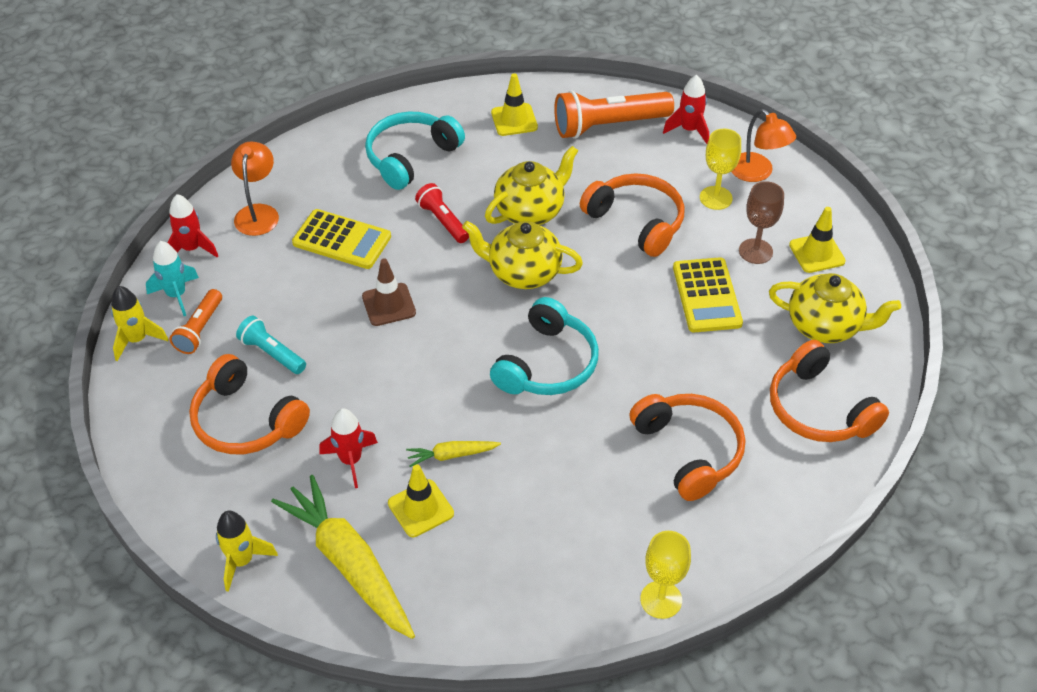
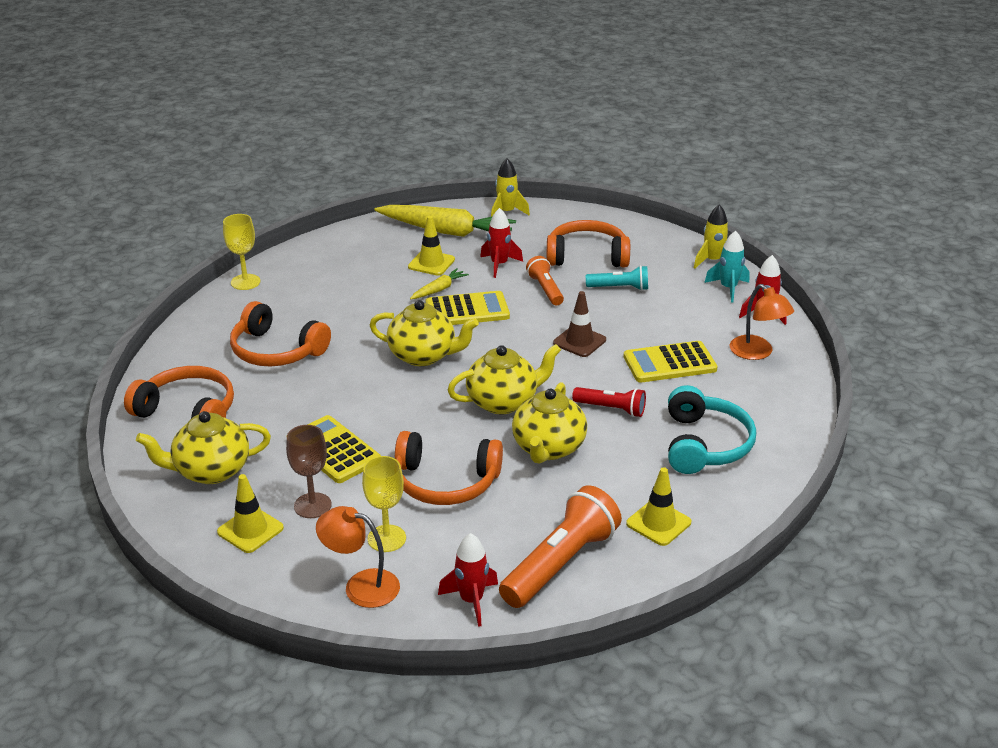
camera: 145 degrees right, 15 degrees down
(200, 329) = (683, 280): orange flashlight -> orange flashlight (545, 289)
(451, 405) = (467, 310): none -> yellow calculator
(547, 364) = (423, 356): turquoise headphones -> yellow teapot

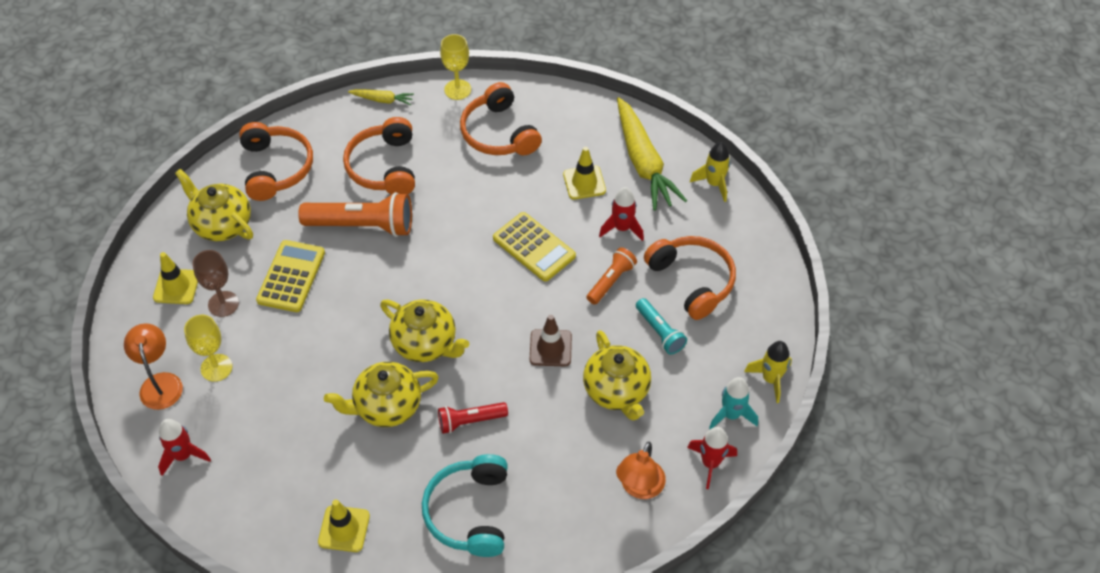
camera: 55 degrees right, 20 degrees up
(423, 356) = (447, 257): yellow teapot -> yellow teapot (617, 391)
(439, 289) = (549, 211): yellow carrot -> yellow carrot (382, 100)
(445, 482) = (300, 365): orange headphones -> orange headphones (498, 133)
(560, 563) = (256, 488): orange flashlight -> orange flashlight (362, 225)
(611, 409) = (470, 421): red flashlight -> red flashlight turned 90 degrees clockwise
(669, 363) = (569, 429): yellow calculator -> none
(705, 444) = (469, 512): turquoise headphones -> turquoise headphones turned 120 degrees clockwise

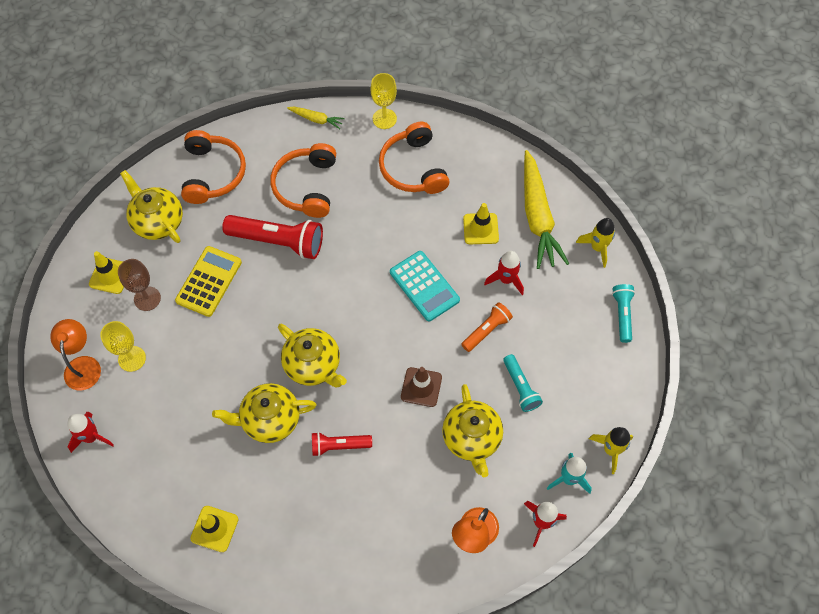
camera: 10 degrees right, 10 degrees up
(362, 225) = (278, 241): orange flashlight -> red flashlight
(469, 512) = (323, 532): turquoise headphones -> none
(534, 247) = (424, 286): yellow calculator -> turquoise calculator
(692, 281) = (559, 341): orange headphones -> none
(754, 245) = (622, 315): none -> turquoise flashlight

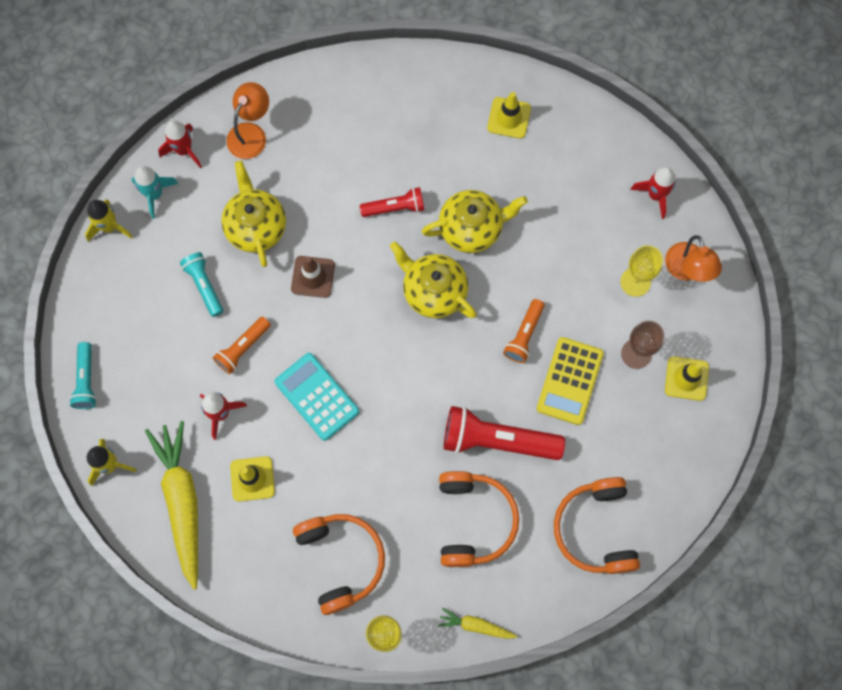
camera: 175 degrees right, 10 degrees up
(158, 221) = (648, 454): yellow teapot -> none
(240, 321) = (524, 335): none -> orange flashlight

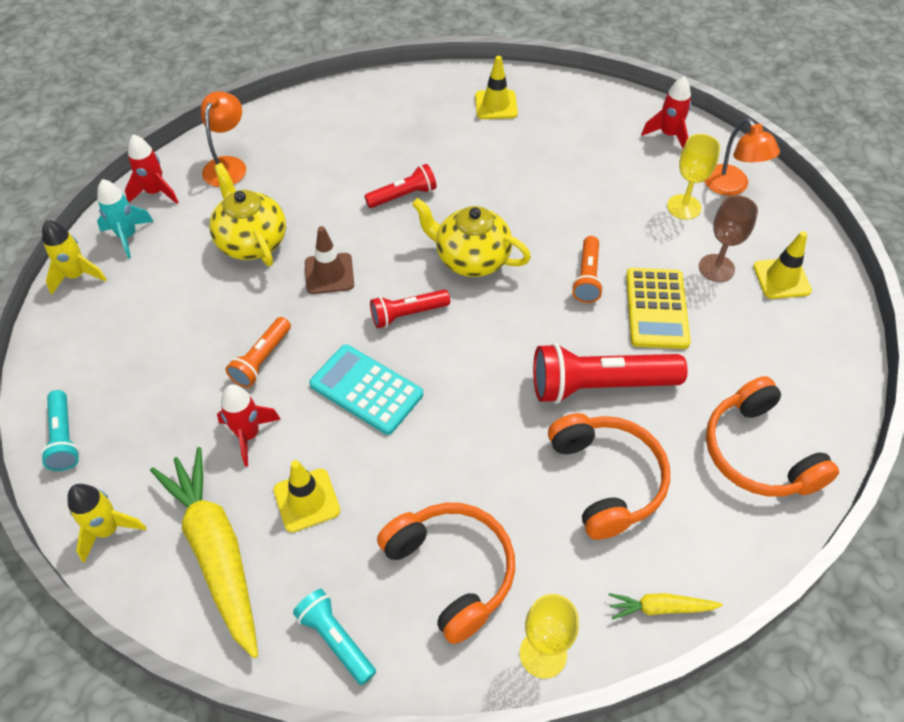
camera: 15 degrees left, 20 degrees down
(204, 285) = (201, 308): turquoise flashlight -> turquoise flashlight (336, 639)
(366, 334) = (407, 314): none -> red flashlight
(472, 228) = (492, 197): yellow teapot -> none

